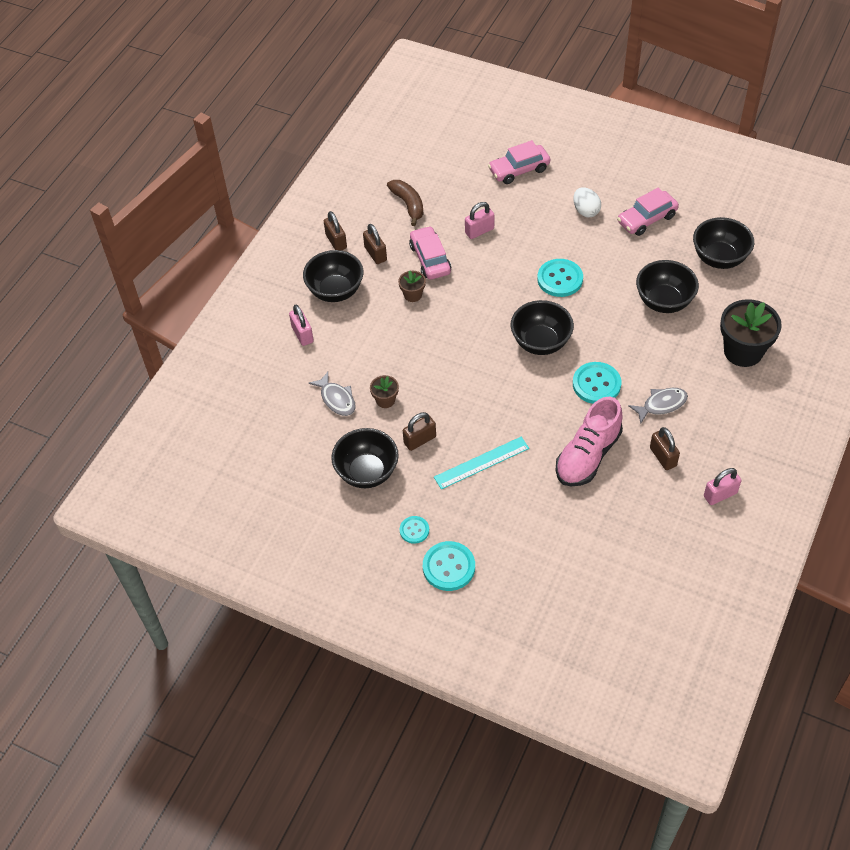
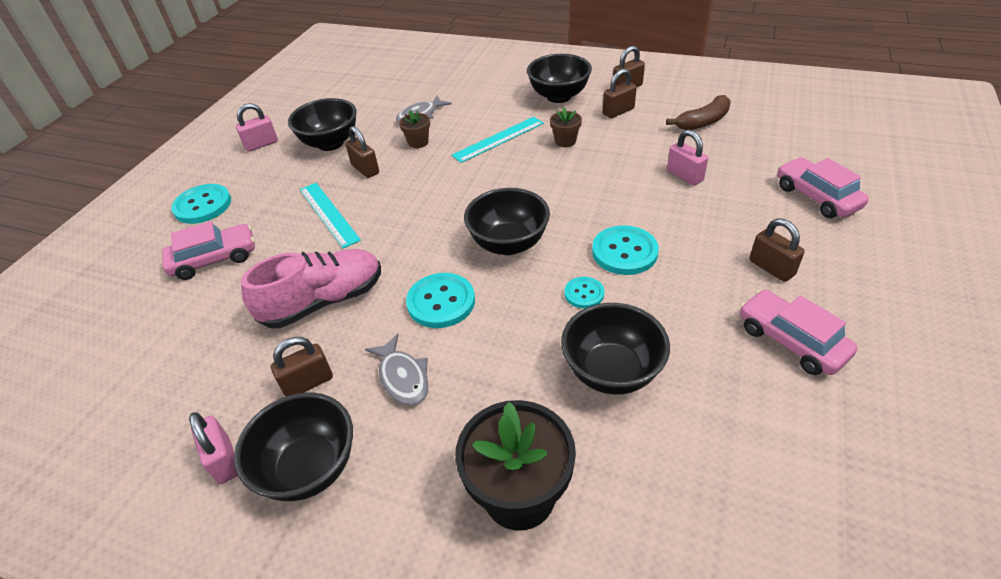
camera: 85 degrees right, 10 degrees down
(302, 334) = (499, 87): pink padlock -> pink padlock (261, 144)
(397, 340) = (499, 139): none -> turquoise ruler
(414, 530) = (254, 179): turquoise button -> turquoise button (584, 293)
(430, 259) = (623, 146): pink car -> pink car (214, 259)
(586, 211) = (771, 268): white egg -> brown padlock
(588, 455) = (323, 301): pink shoe -> pink shoe turned 120 degrees clockwise
(719, 258) = (741, 452): black bowl -> black bowl (309, 468)

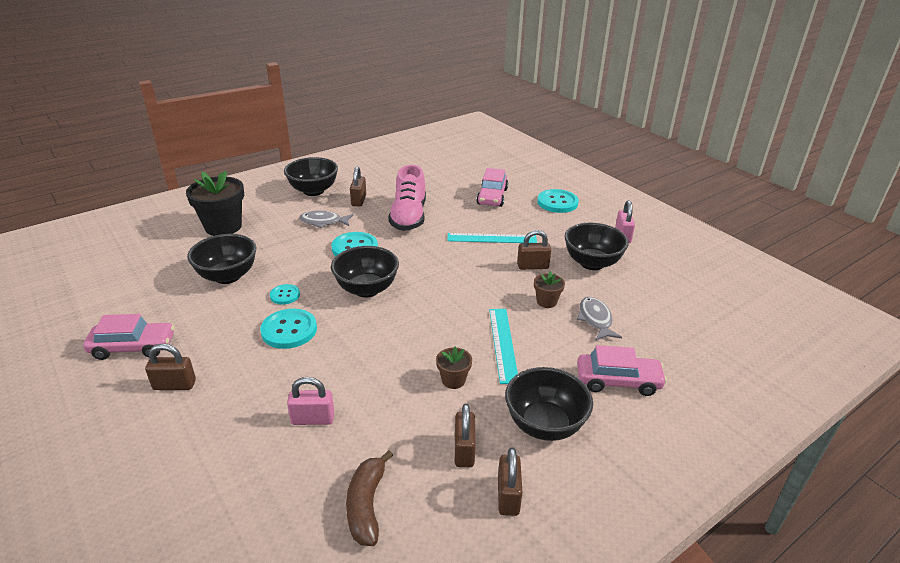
camera: 120 degrees right, 10 degrees down
(224, 460) = (347, 177): pink padlock -> none
(816, 197) = (172, 482): pink car -> pink car (618, 381)

